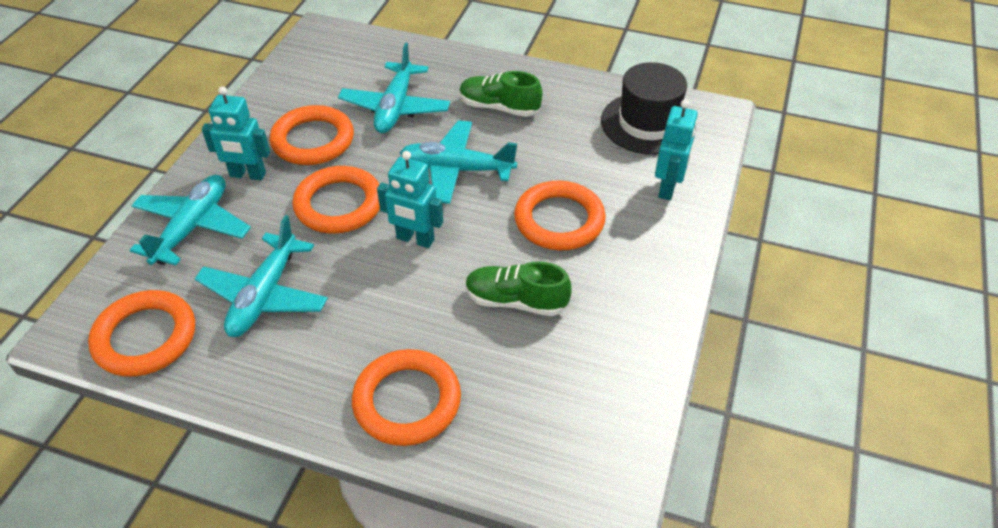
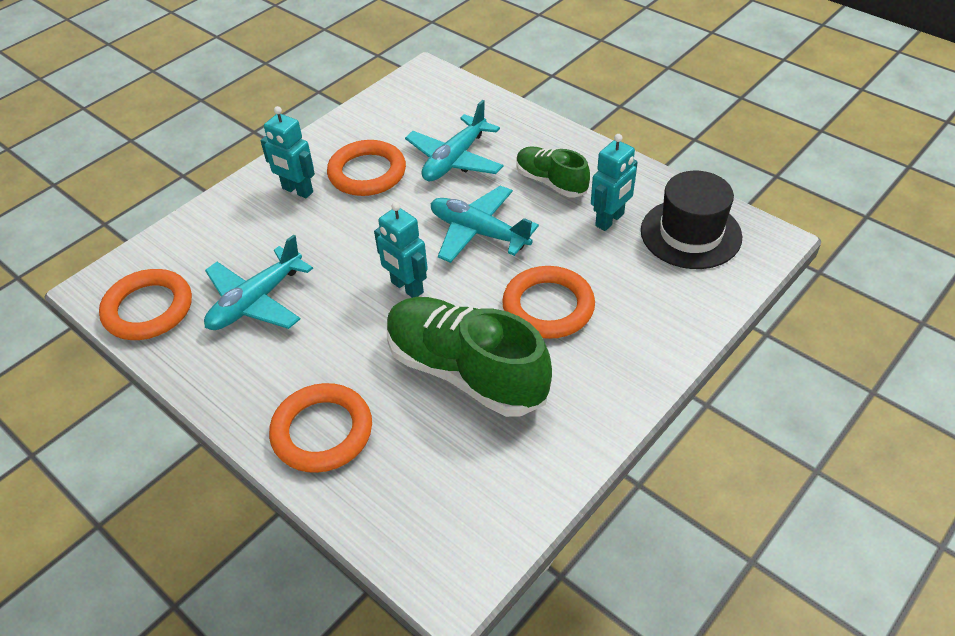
camera: 25 degrees right, 0 degrees up
(192, 227) = (230, 225): turquoise plane -> none
(339, 204) = (358, 237): orange ring -> none
(516, 301) = (465, 371): green shoe -> green shoe, size x1.80
(668, 188) = (674, 304): turquoise robot -> turquoise robot (610, 220)

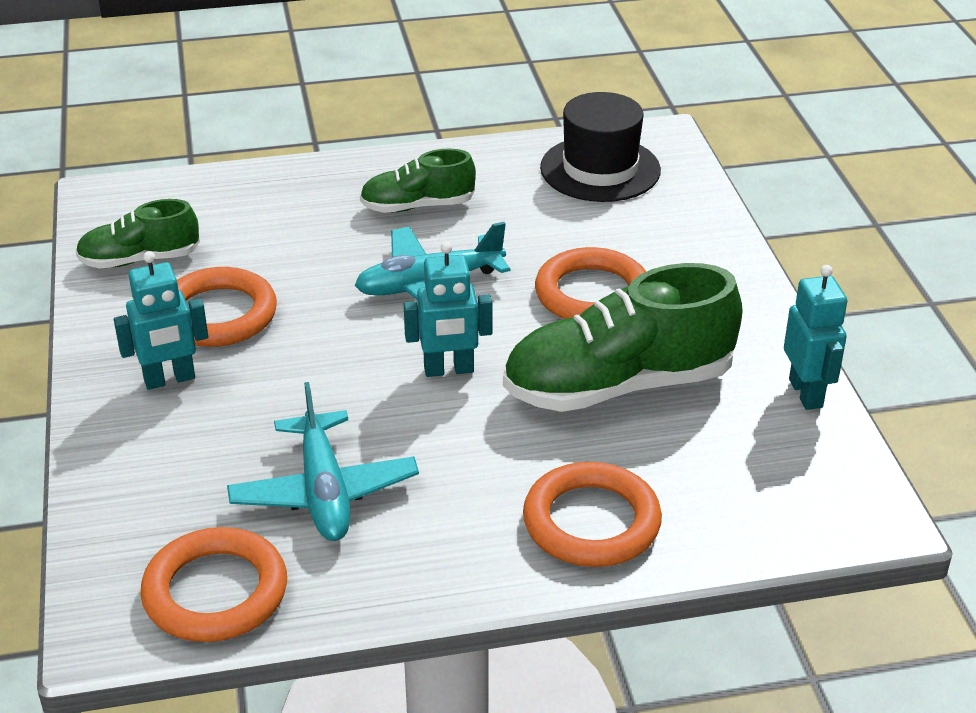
camera: 55 degrees left, 10 degrees down
(385, 119) = (140, 259): none -> green shoe
(455, 159) = (290, 246): turquoise plane -> none
(610, 220) = (522, 201): turquoise robot -> turquoise robot (806, 393)

